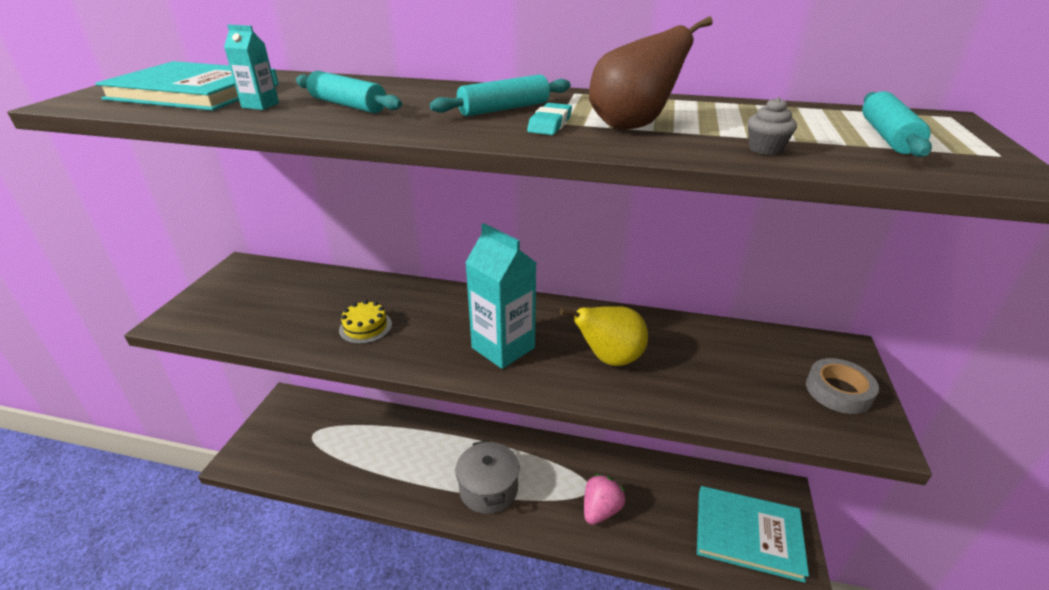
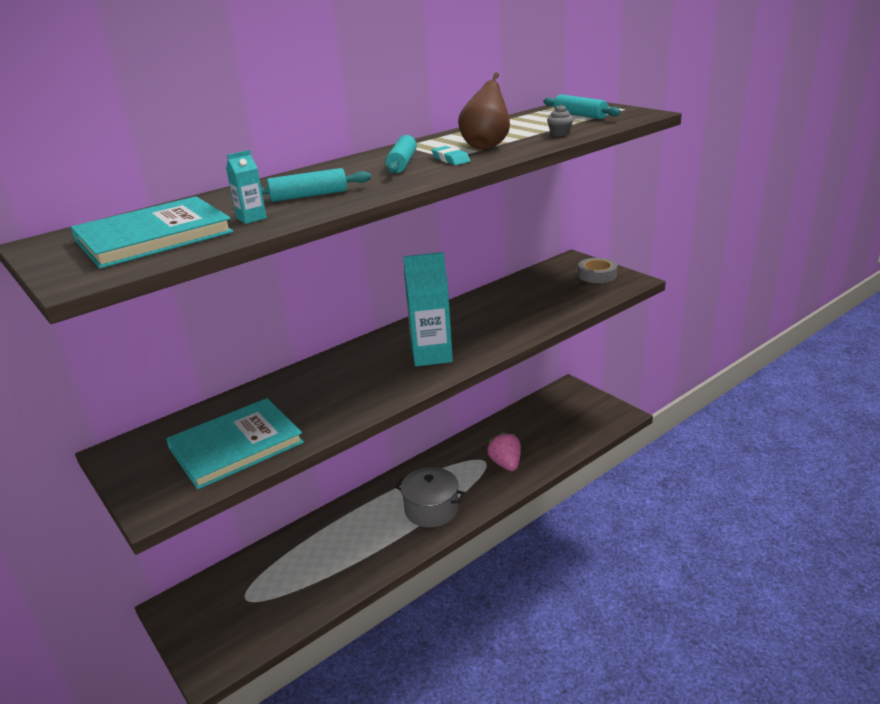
camera: 50 degrees left, 5 degrees down
(365, 327) = (326, 403): yellow cake -> none
(609, 359) = (492, 324): yellow pear -> none
(748, 534) = (581, 415): turquoise book -> turquoise book (236, 446)

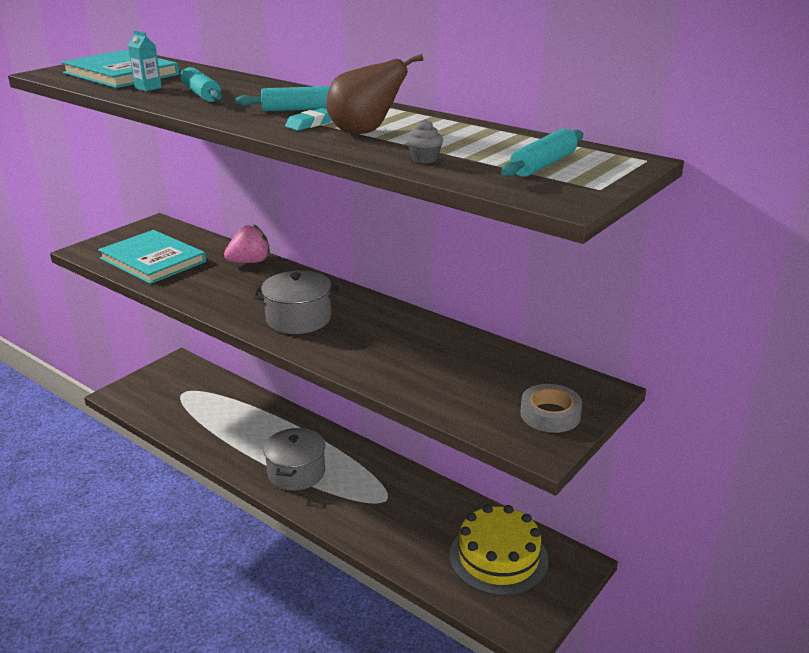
camera: 75 degrees right, 0 degrees up
(431, 355) = (298, 319): turquoise carton -> grey pot
(506, 464) = (382, 518): pink strawberry -> pink strawberry (250, 262)
(558, 416) = (498, 557): none -> yellow cake

